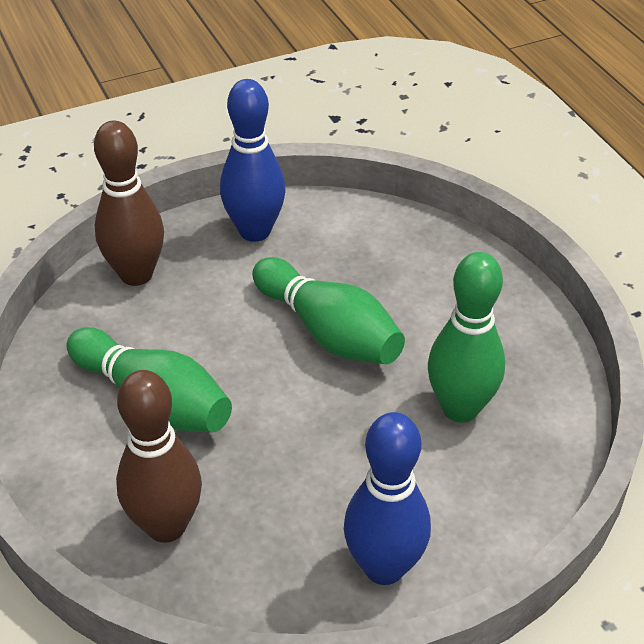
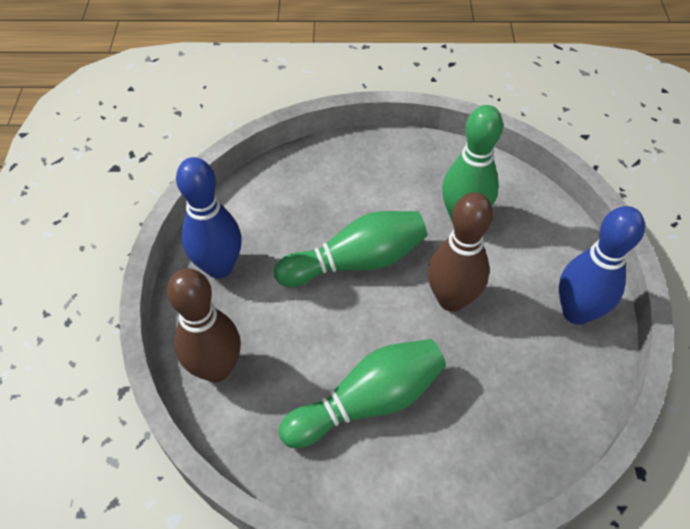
camera: 65 degrees left, 10 degrees up
(166, 526) = (495, 433): brown bowling pin -> brown bowling pin (451, 299)

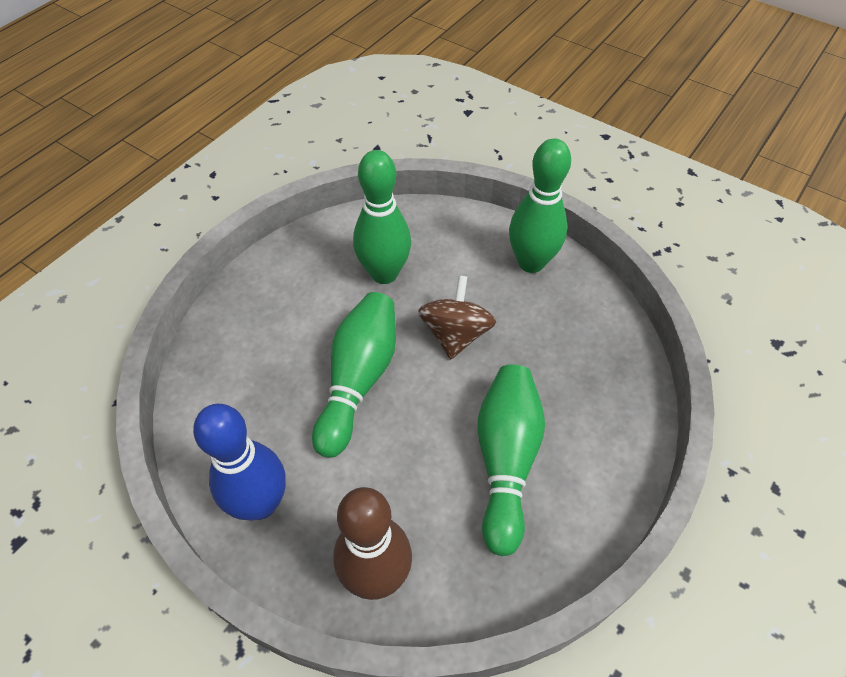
camera: 55 degrees left, 0 degrees up
(451, 299) = (455, 334): brown bowling pin -> brown spinning top
(576, 312) = (531, 262): blue bowling pin -> green bowling pin

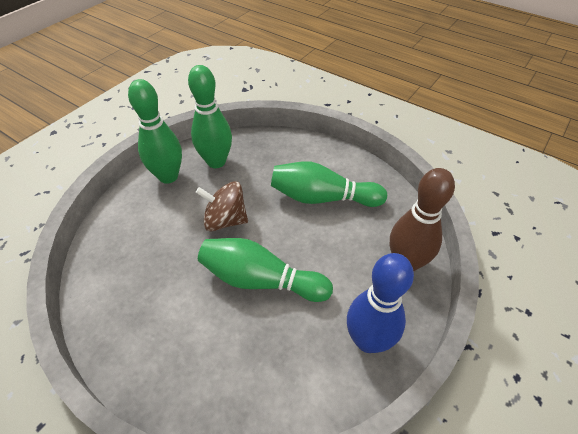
camera: 90 degrees left, 5 degrees down
(384, 273) = (157, 266): green bowling pin -> green bowling pin (216, 162)

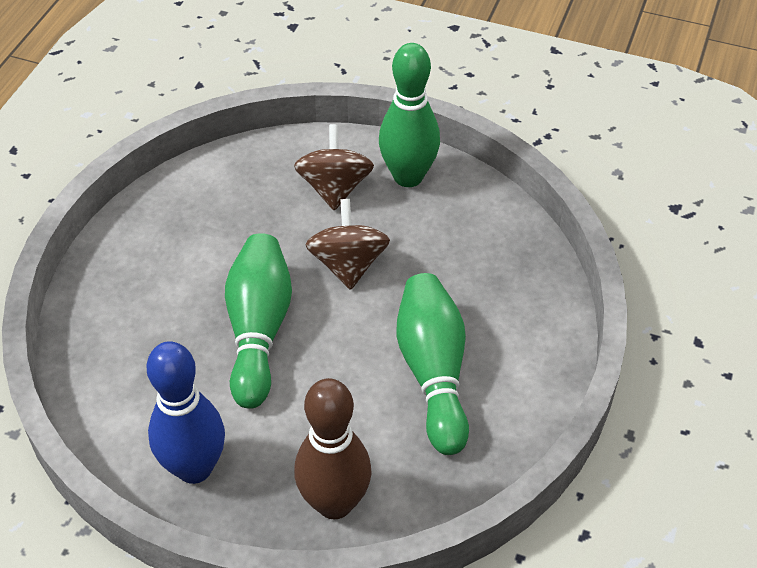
camera: 75 degrees right, 0 degrees up
(156, 214) = (334, 188): none -> brown spinning top
(216, 162) = (460, 220): green bowling pin -> none

